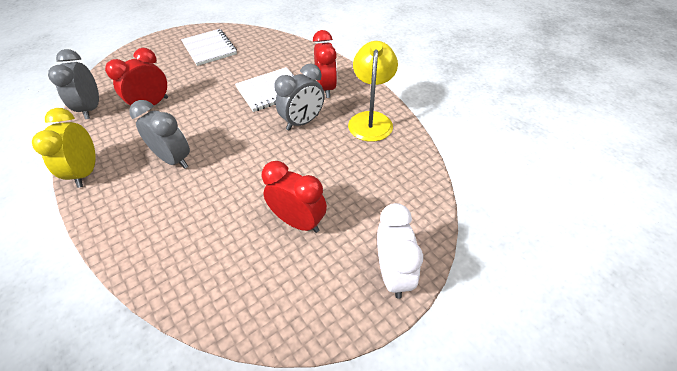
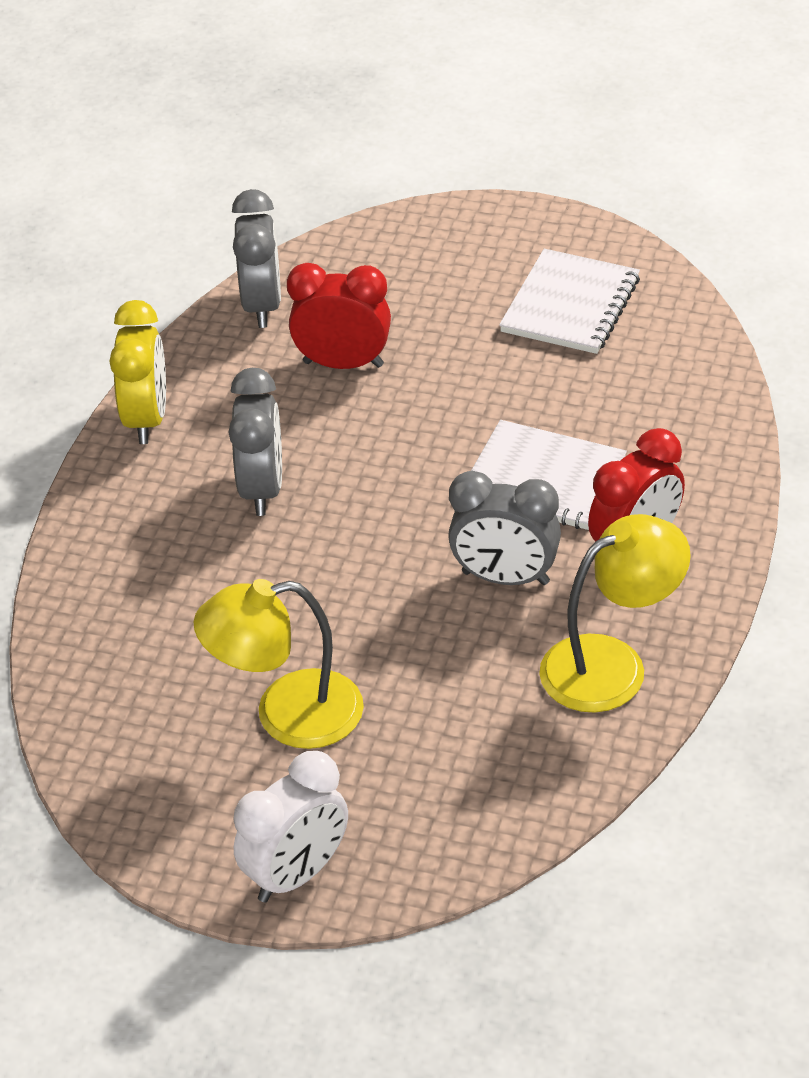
camera: 55 degrees right, 5 degrees down
(86, 172) = (147, 419): yellow clock -> yellow clock turned 135 degrees clockwise
(91, 108) = (262, 305): grey clock -> grey clock turned 135 degrees clockwise
(298, 221) = (287, 714): red clock -> yellow lamp

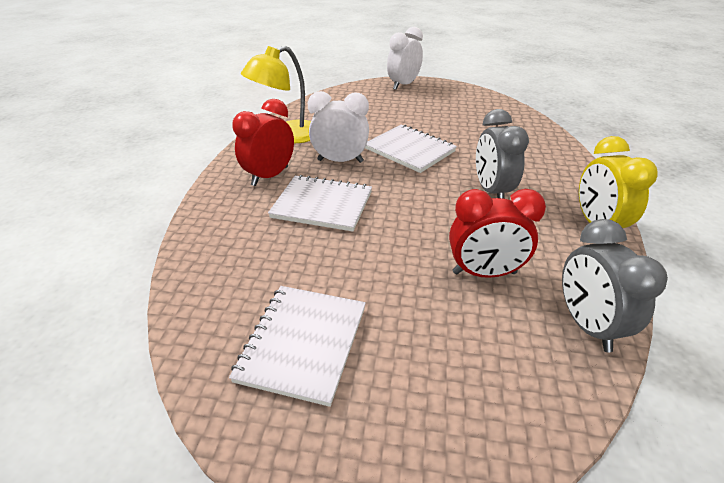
camera: 170 degrees right, 5 degrees down
(287, 714) = (427, 116): yellow lamp -> none
(365, 599) = (409, 150): none -> white notebook
(505, 578) = (340, 161): grey clock -> white clock

